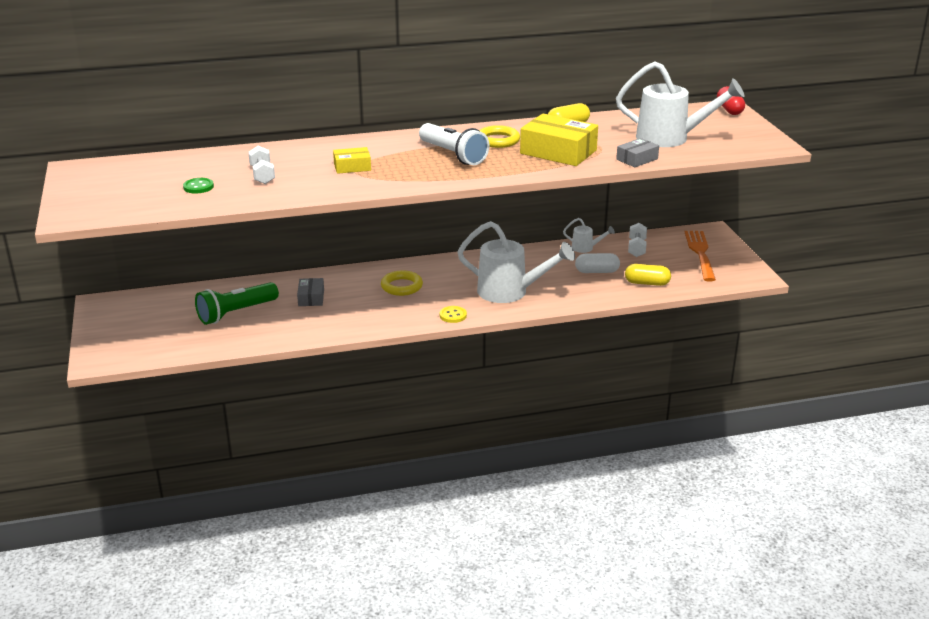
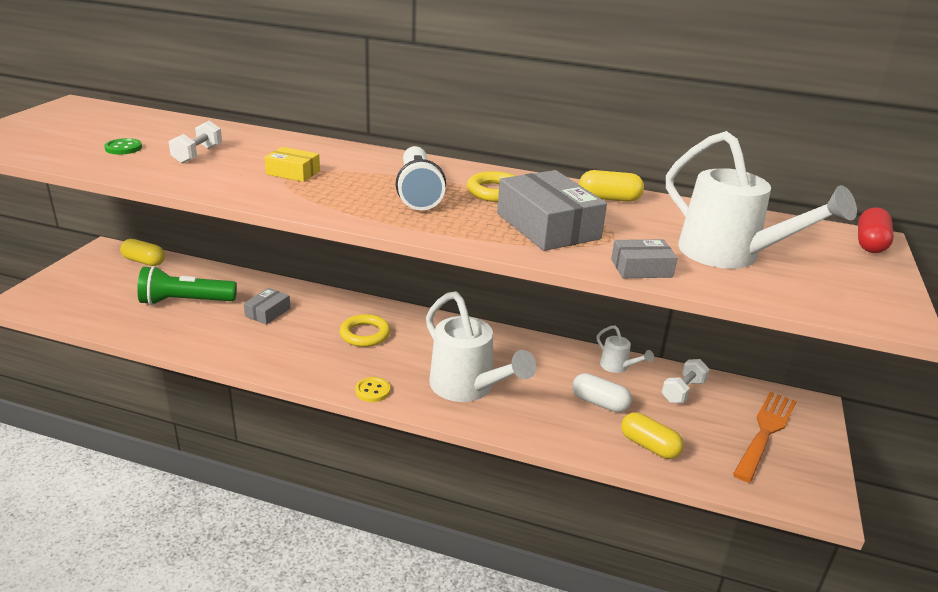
camera: 30 degrees right, 0 degrees up
(152, 299) = (144, 261): none -> yellow capsule
(558, 152) = (547, 226): yellow box -> grey box

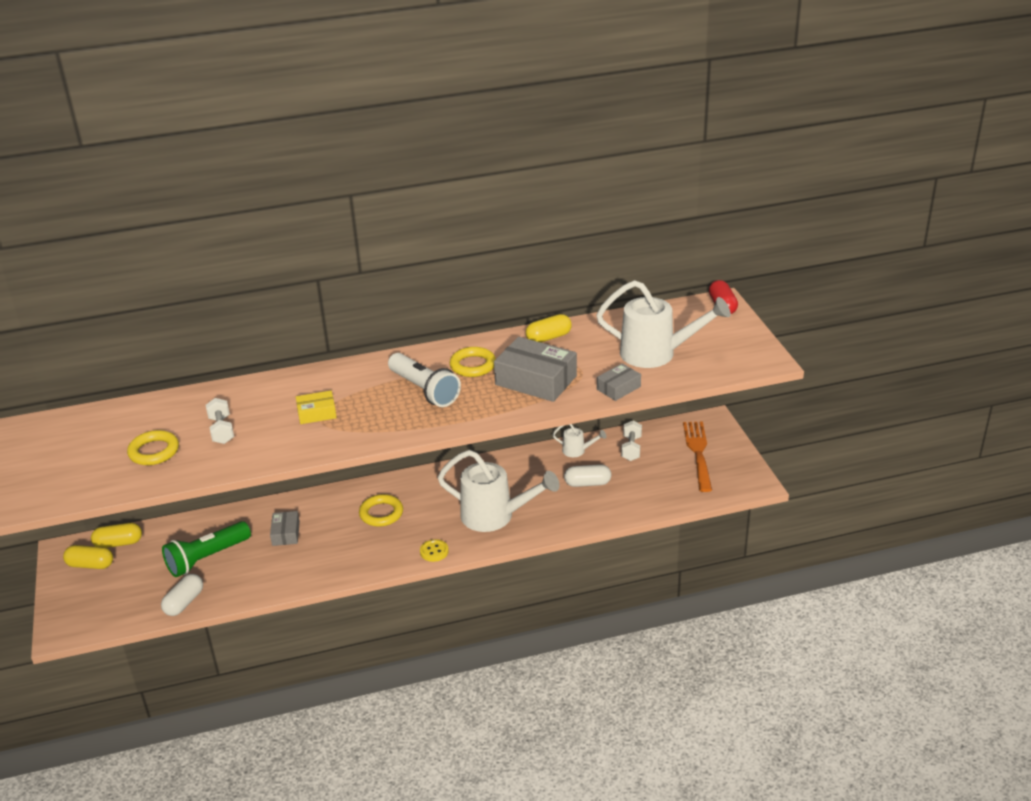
camera: 30 degrees left, 5 degrees up
(122, 326) = (184, 602): none -> white capsule
(123, 148) = (154, 451): green button -> yellow ring
(649, 446) = (639, 497): yellow capsule -> yellow capsule (90, 565)

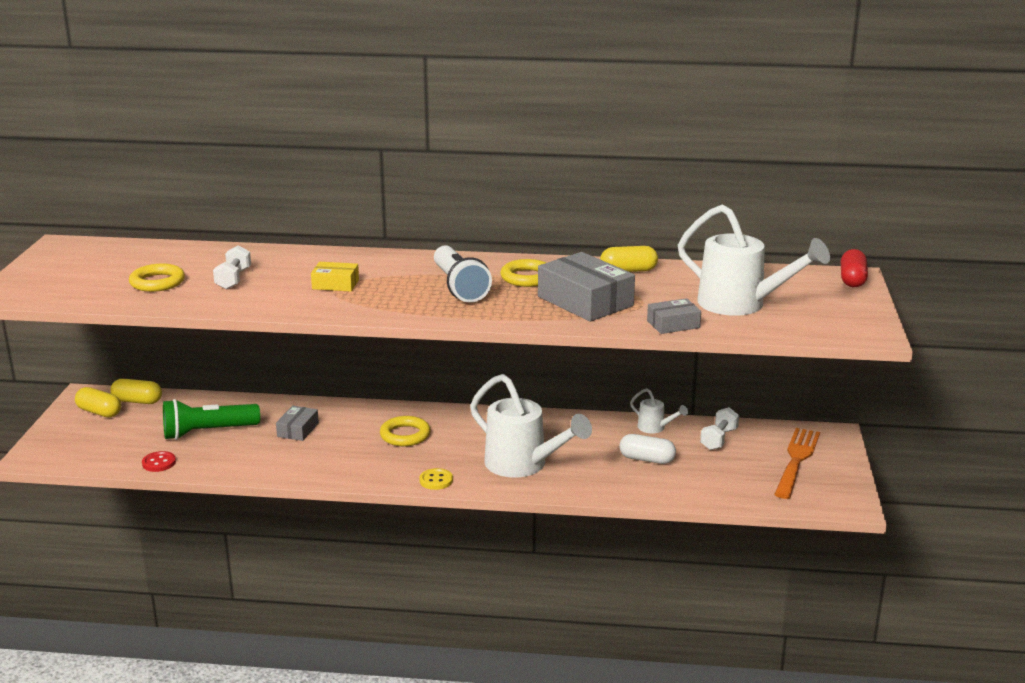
camera: 20 degrees right, 10 degrees down
(184, 602) = (159, 463): white capsule -> red button

